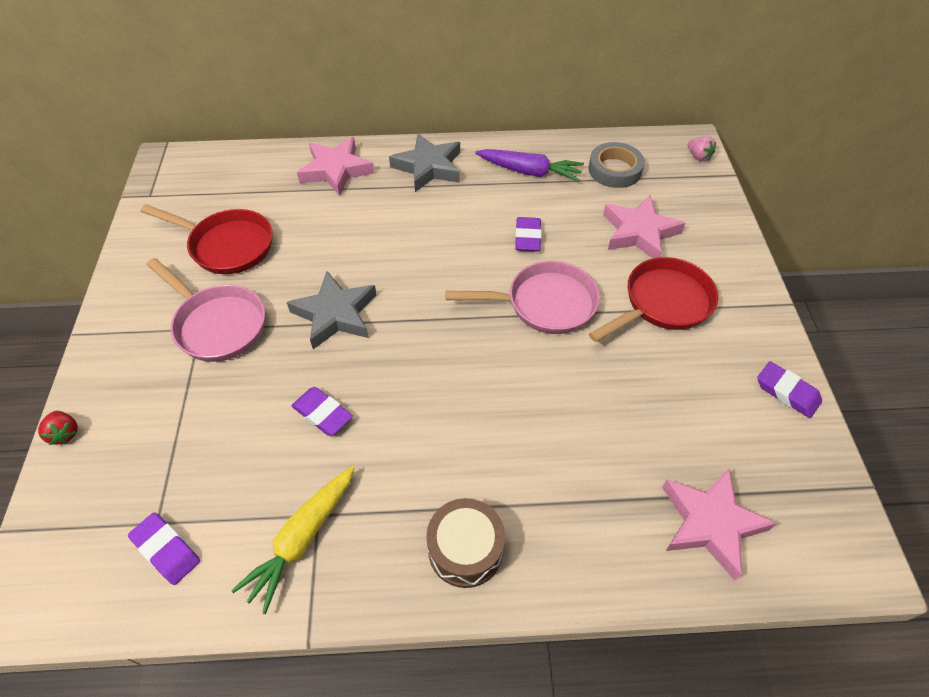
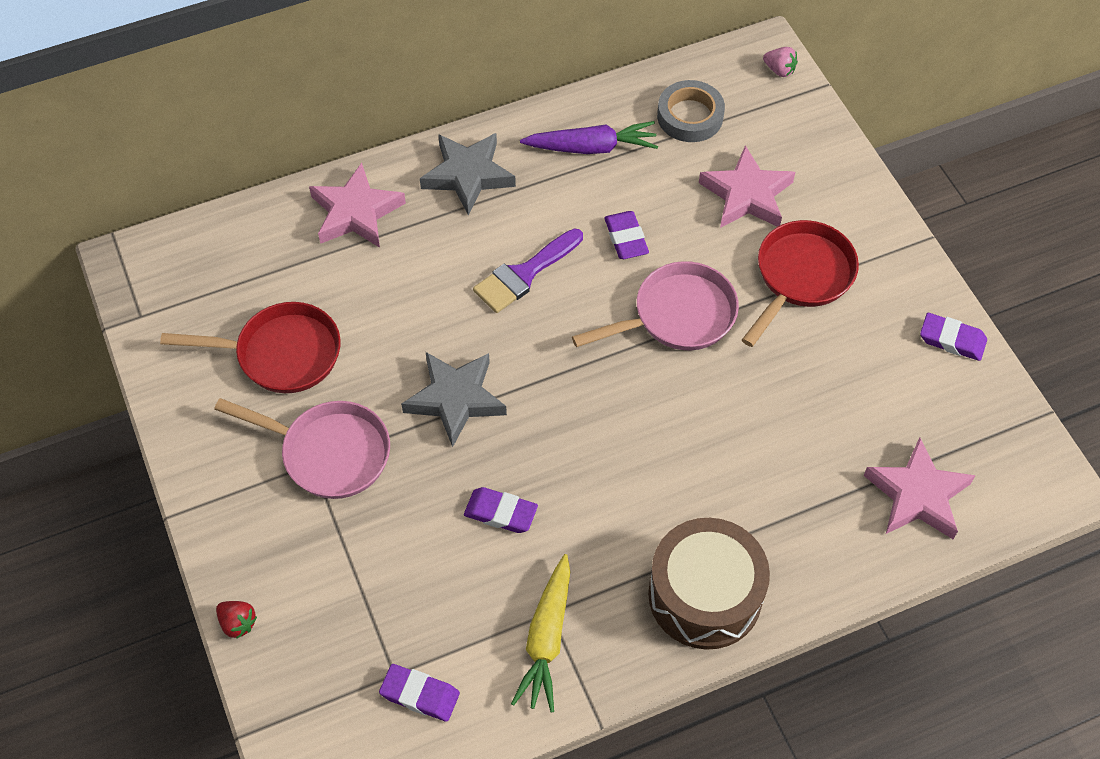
camera: 20 degrees left, 5 degrees up
(436, 241) = (524, 274): none -> purple brush
(465, 549) = (705, 595): brown drum -> brown drum, size x1.52

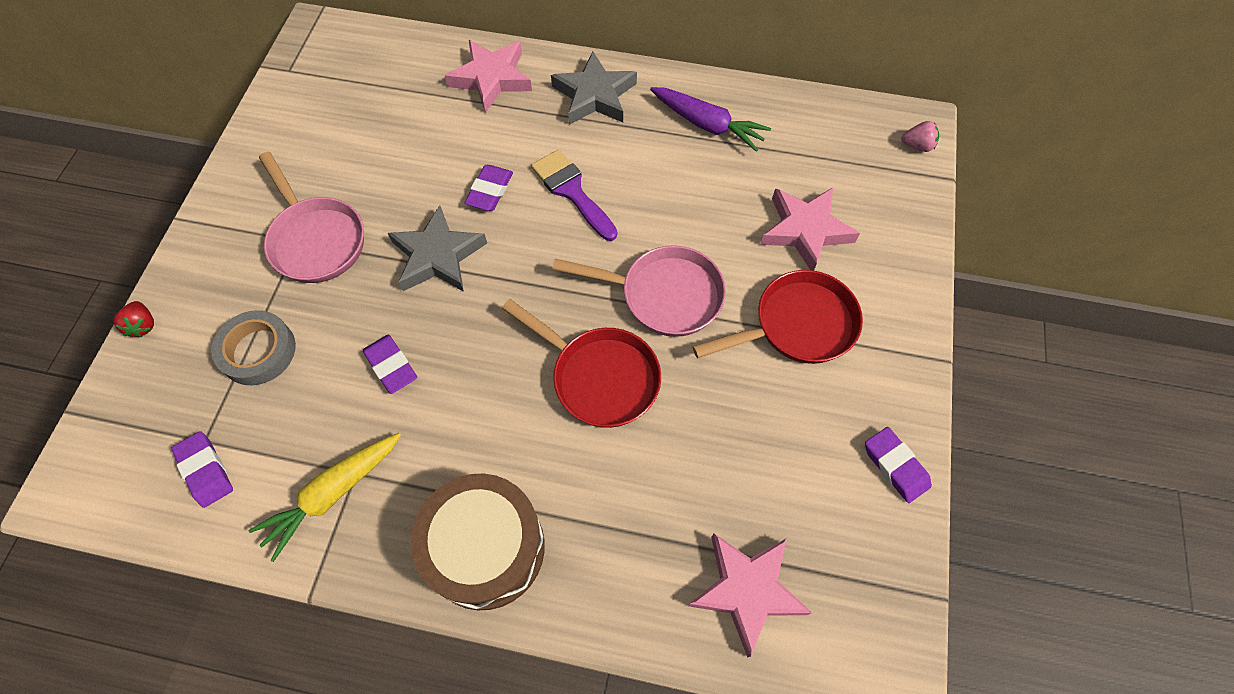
camera: 35 degrees right, 5 degrees up
(281, 354) = (351, 149): red pan -> red pan (599, 377)
(524, 274) = (572, 191): purple brush -> purple brush turned 60 degrees clockwise
(626, 238) = (675, 209): purple eraser -> purple eraser (490, 191)
(690, 116) = (808, 142): grey tape -> grey tape (258, 351)
(779, 70) = (917, 146): pink strawberry -> pink strawberry turned 60 degrees counterclockwise

